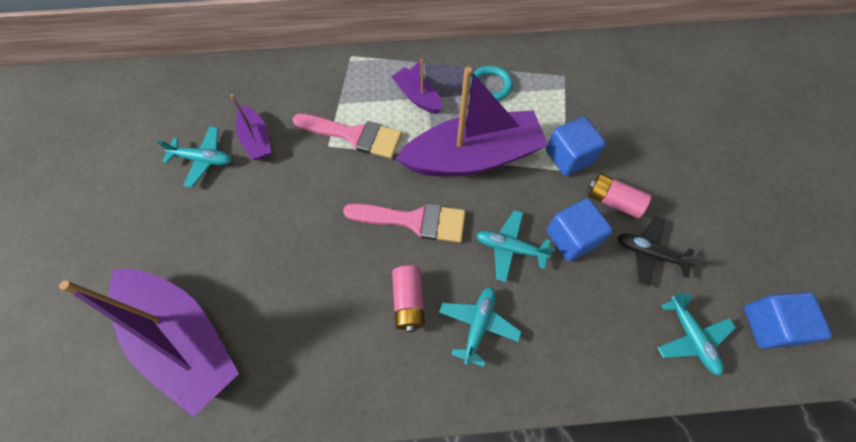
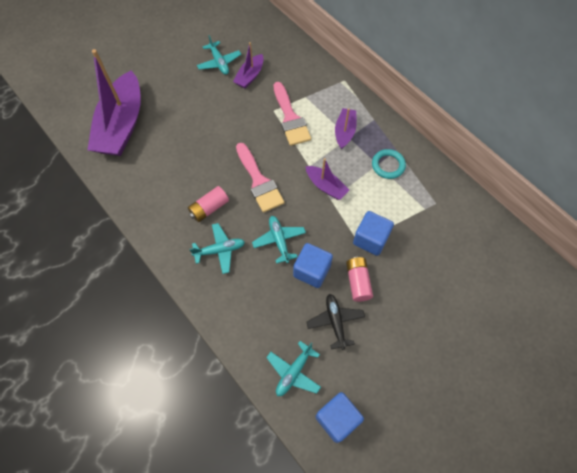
camera: 55 degrees right, 0 degrees up
(473, 157) = (326, 186): purple boat -> purple boat, size x0.47

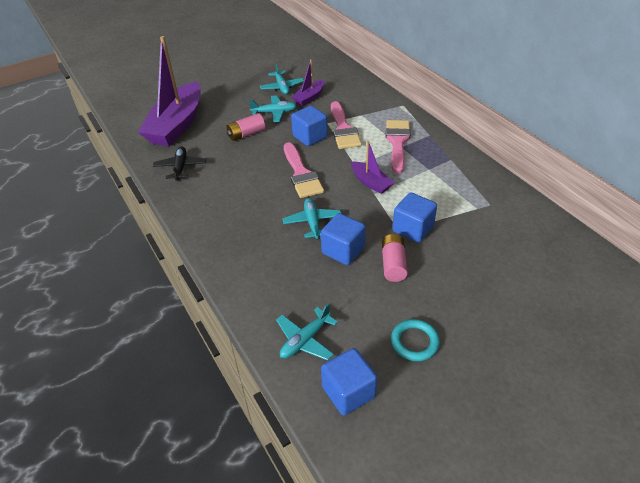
camera: 10 degrees right, 20 degrees down
(209, 208) = (245, 191): pink battery -> pink battery (246, 134)
(220, 250) = (247, 225): turquoise plane -> turquoise plane (274, 112)
(259, 131) = (310, 137): none -> blue cube
(335, 322) = (361, 298): black plane -> black plane (180, 167)
(344, 132) = (397, 142): purple boat -> pink brush
(388, 165) = (440, 170): turquoise ring -> turquoise ring (414, 342)

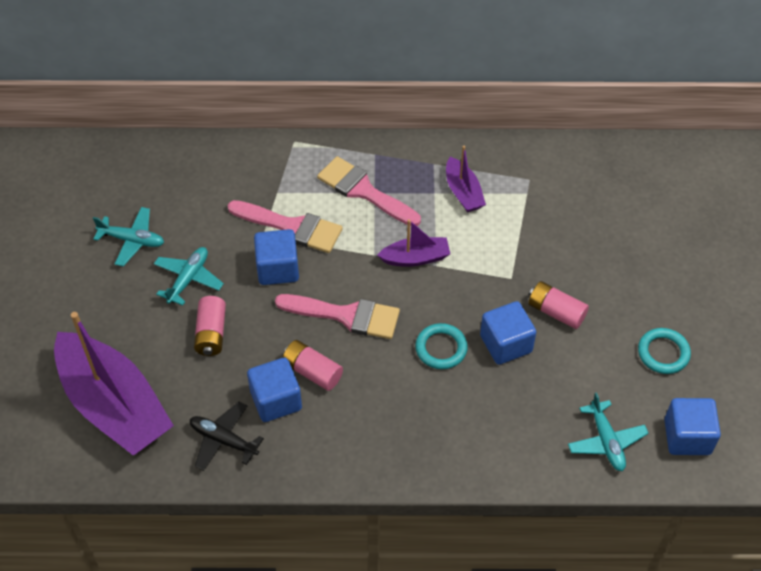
camera: 60 degrees left, 10 degrees up
(251, 178) = (312, 371): none -> pink battery
(309, 98) = (188, 224): purple boat -> purple boat (463, 192)
(312, 222) = (441, 348): turquoise plane -> turquoise ring
(413, 229) = (518, 265): blue cube -> blue cube (276, 400)

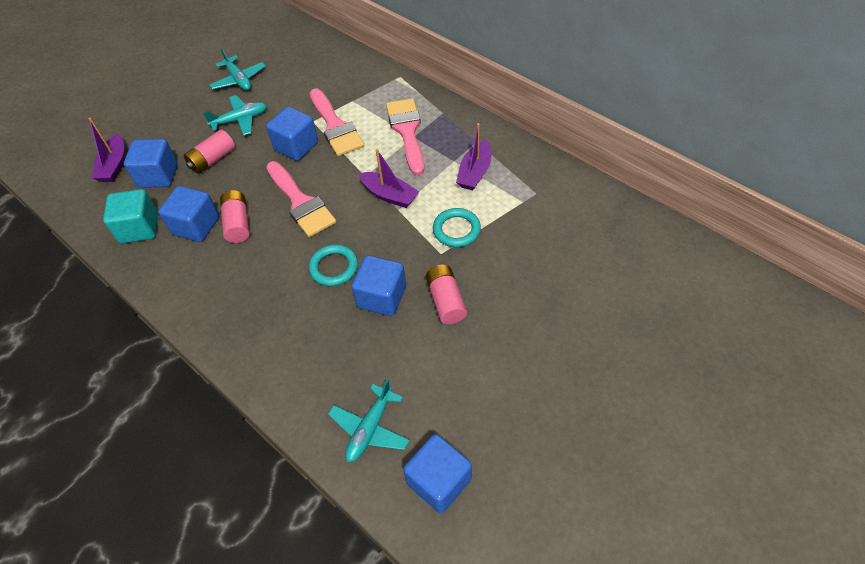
camera: 45 degrees right, 0 degrees up
(114, 405) = (114, 165): purple boat -> purple boat, size x0.47
(176, 383) = (158, 176): none -> blue cube
(223, 440) = (139, 228): black plane -> turquoise cube
(663, 353) = (496, 396): turquoise ring -> turquoise ring (456, 230)

